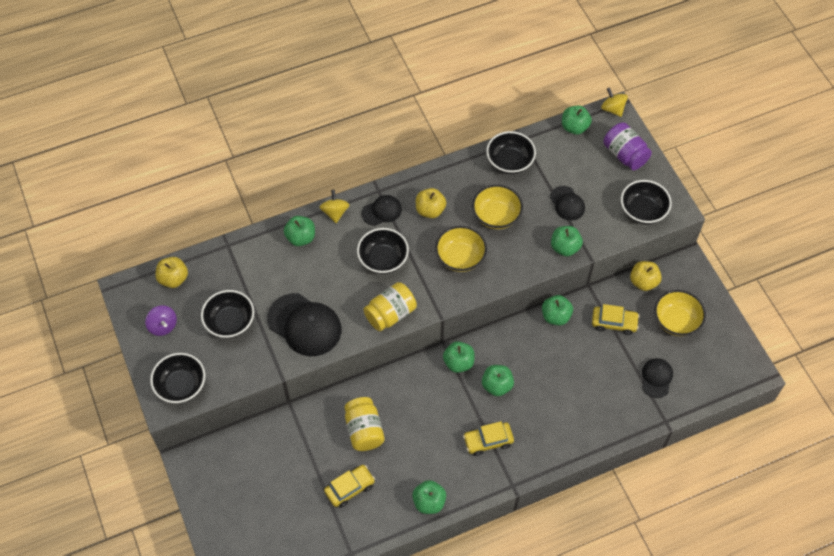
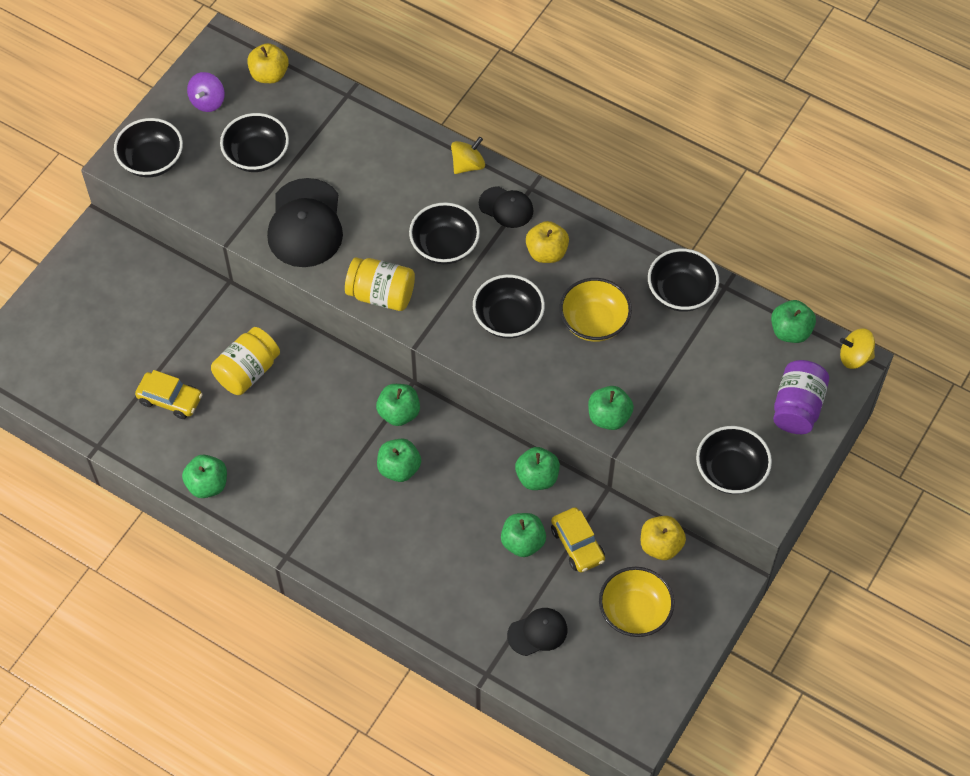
camera: 55 degrees right, 0 degrees up
(301, 237) = (410, 153): green apple -> green apple (523, 542)
(460, 257) = (508, 319): yellow bowl -> black bowl
(488, 441) = (323, 500): yellow car -> none
(567, 203) = (673, 385): black cap -> none
(613, 109) = (854, 357): yellow spinning top -> yellow spinning top turned 105 degrees counterclockwise

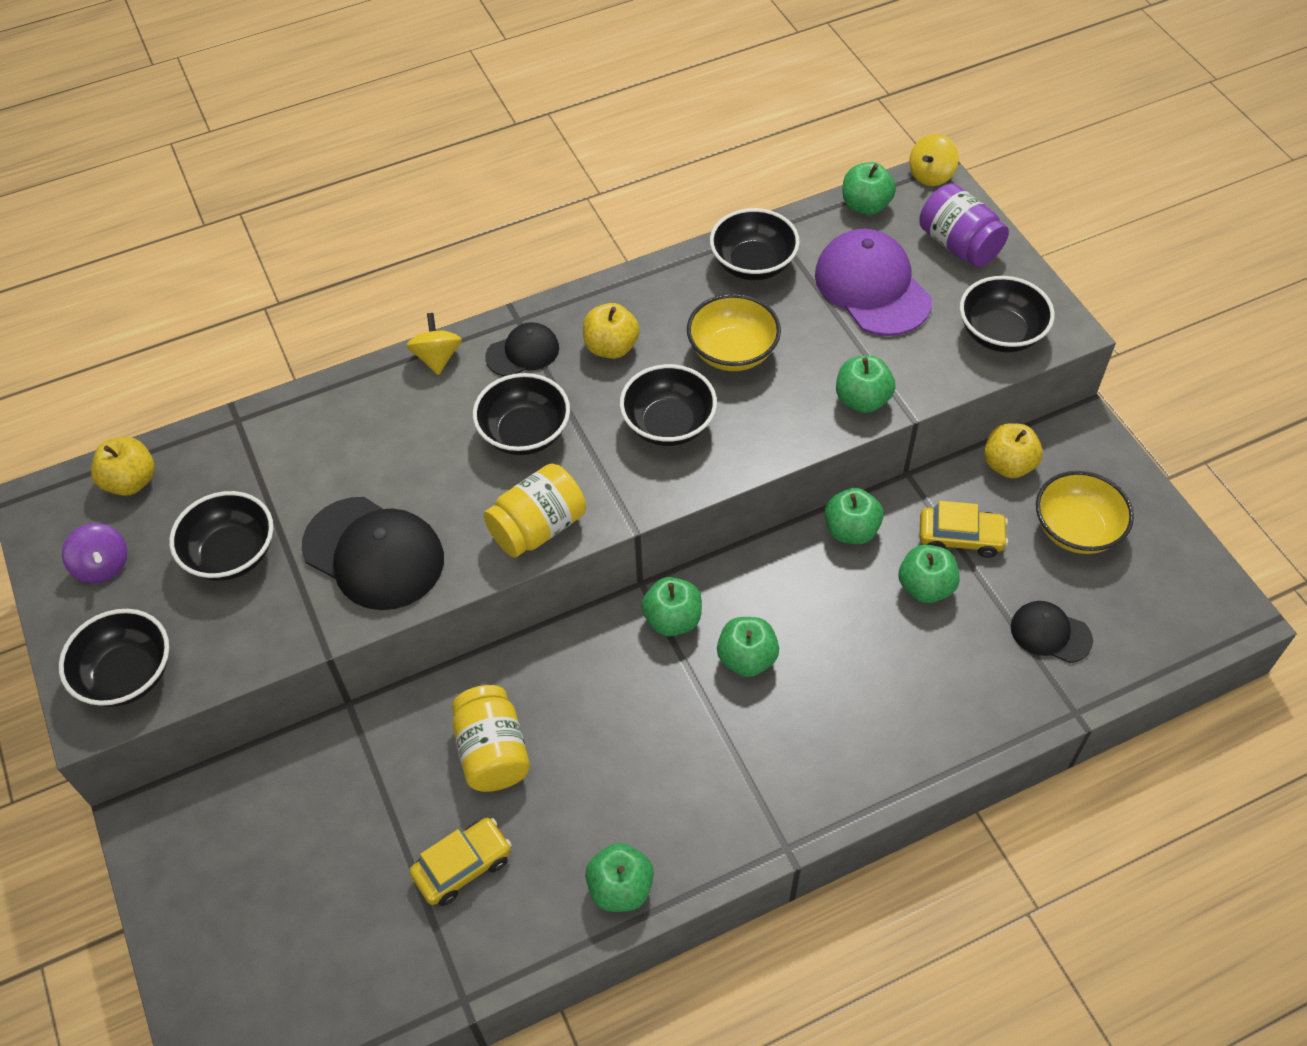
camera: 55 degrees left, 5 degrees down
(537, 632) = (1050, 633): black cap -> black cap turned 75 degrees counterclockwise
(714, 374) = (872, 287): none -> purple cap

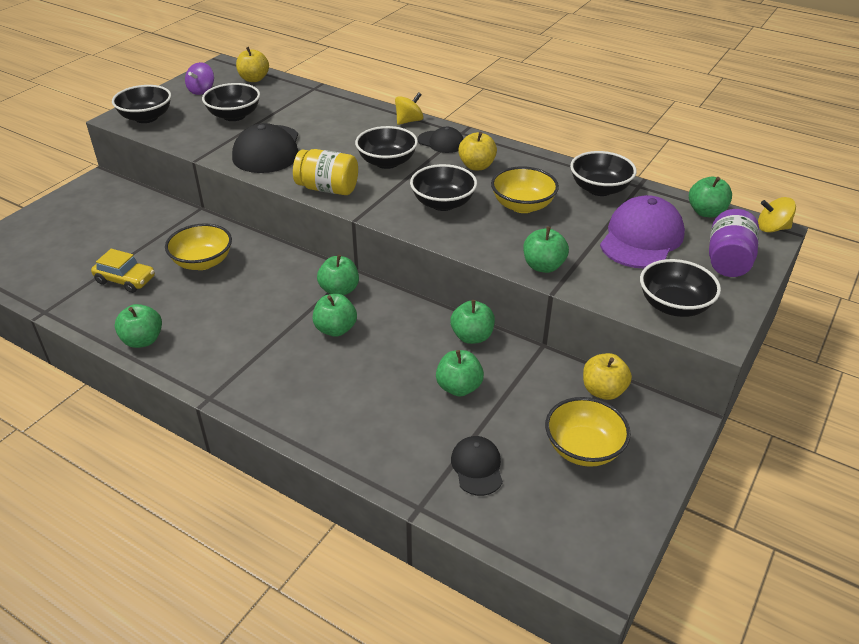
camera: 55 degrees right, 15 degrees down
(493, 752) = (203, 262): yellow jar -> yellow bowl
(960, 537) = (516, 389): yellow car -> none

